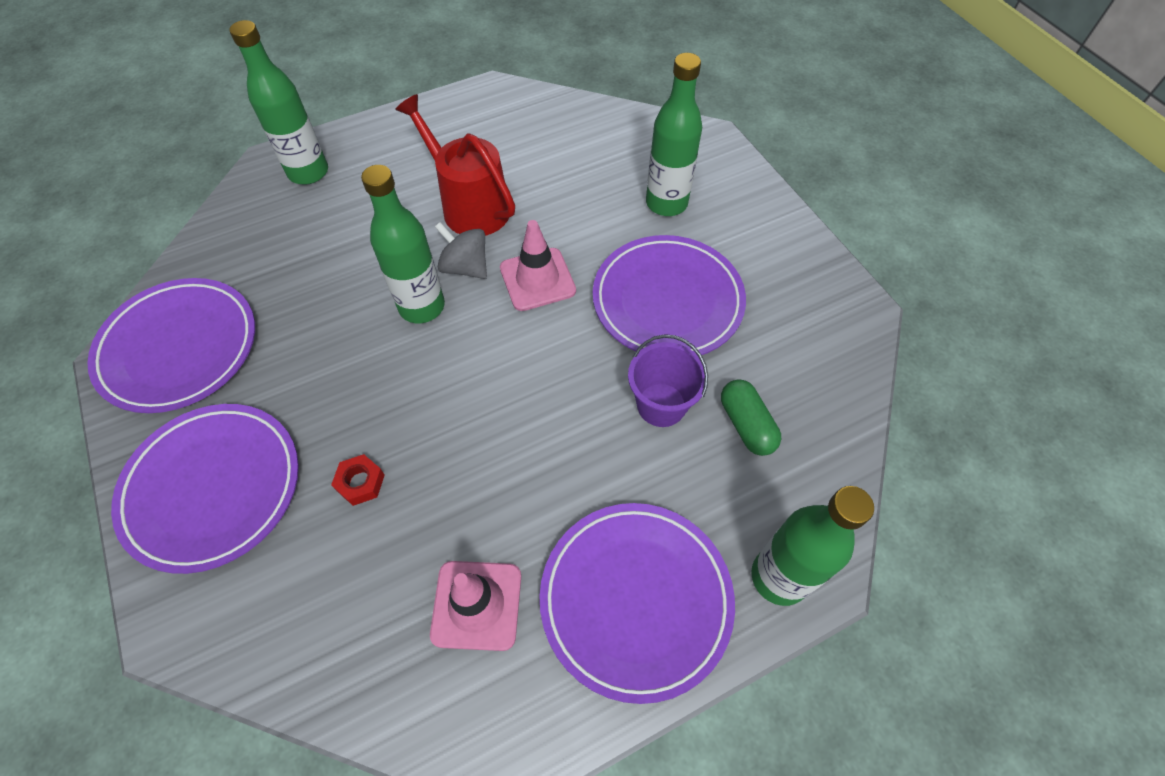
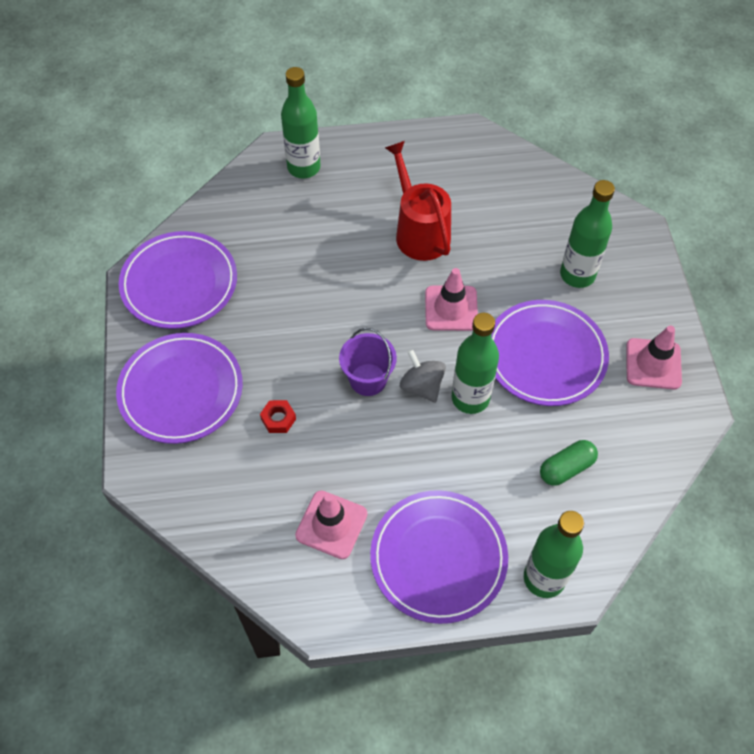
camera: 20 degrees right, 0 degrees up
(422, 306) = (357, 304): green bottle -> green bottle (470, 398)
(465, 267) = (399, 282): grey spinning top -> grey spinning top (422, 386)
(661, 405) = (508, 433): purple bucket -> purple bucket (368, 379)
(746, 425) = (566, 468): green capsule -> green capsule turned 60 degrees clockwise
(790, 274) = (653, 364): none -> pink traffic cone

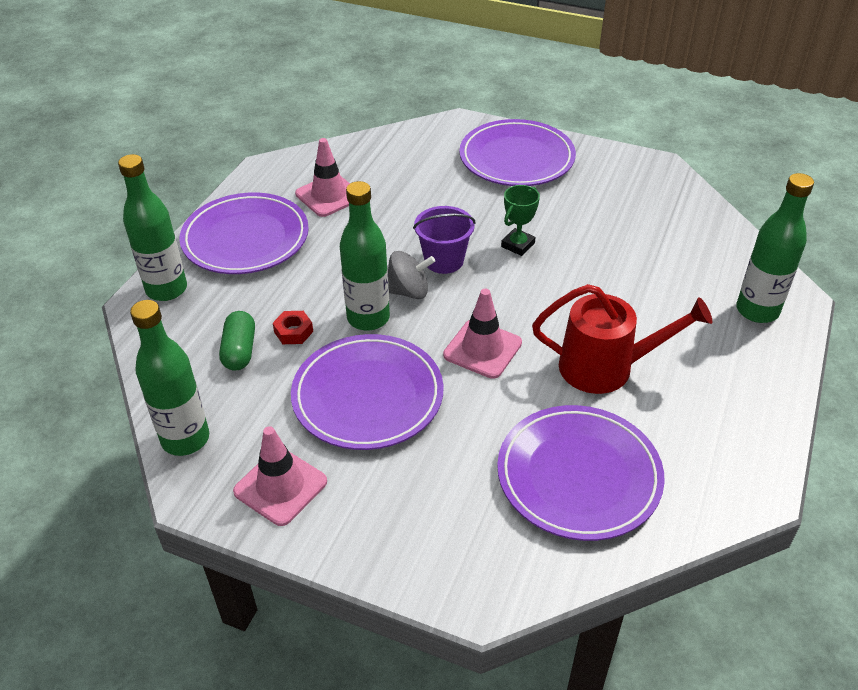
camera: 120 degrees right, 15 degrees down
(179, 283) = (636, 186): purple plate -> purple plate (578, 476)
(278, 419) = (447, 198): red nut -> red nut (293, 332)
(315, 336) = (518, 245): none -> green trophy
(577, 275) = (450, 482): green bottle -> green bottle (185, 439)

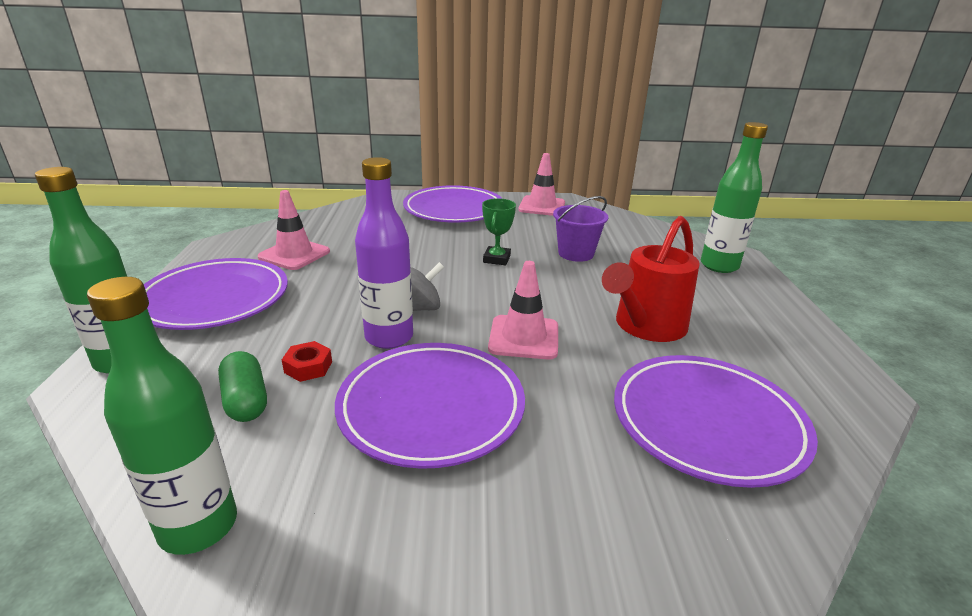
camera: 25 degrees left, 15 degrees down
(280, 486) = (373, 546): pink traffic cone -> pink traffic cone (542, 206)
(368, 318) = (389, 337): green bottle -> purple bottle
(444, 260) = (438, 280): purple bucket -> purple bucket (576, 253)
(606, 367) = (646, 326): red watering can -> red watering can turned 150 degrees clockwise

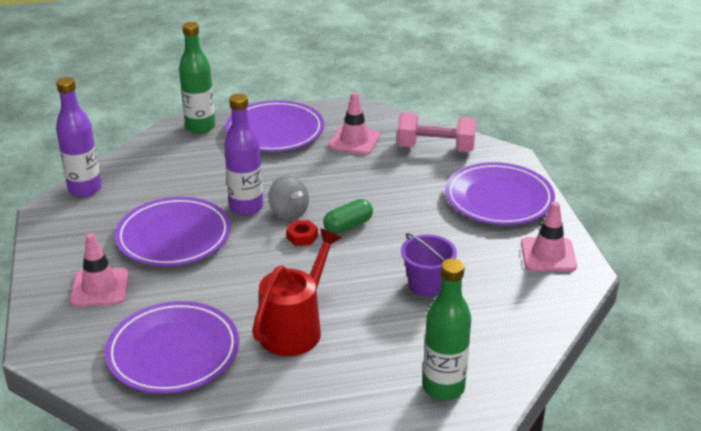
camera: 80 degrees right, 5 degrees up
(198, 526) = (85, 189): green bottle -> purple bottle
(246, 400) = (171, 174): green capsule -> green capsule (348, 226)
(308, 367) = (206, 185): red nut -> red nut (302, 237)
(349, 220) = (435, 148): none -> pink dumbbell
(497, 259) = (391, 238): green trophy -> none
(524, 337) = (261, 265): pink traffic cone -> pink traffic cone (100, 288)
(646, 326) = (295, 328): red watering can -> red watering can turned 90 degrees clockwise

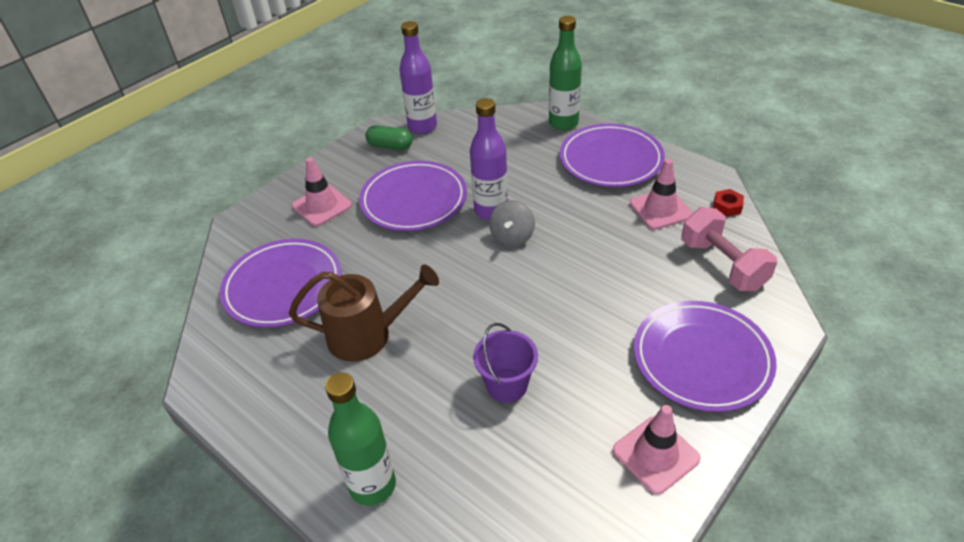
camera: 55 degrees right, 10 degrees up
(295, 328) = (368, 335): red watering can -> brown watering can
(302, 237) = (488, 265): red nut -> red nut (727, 206)
(348, 226) = (534, 282): green capsule -> green capsule (390, 146)

